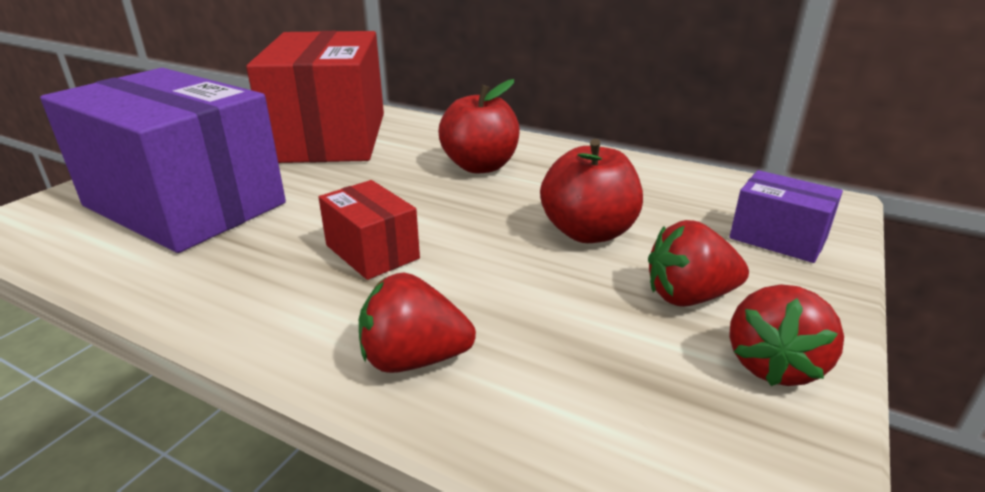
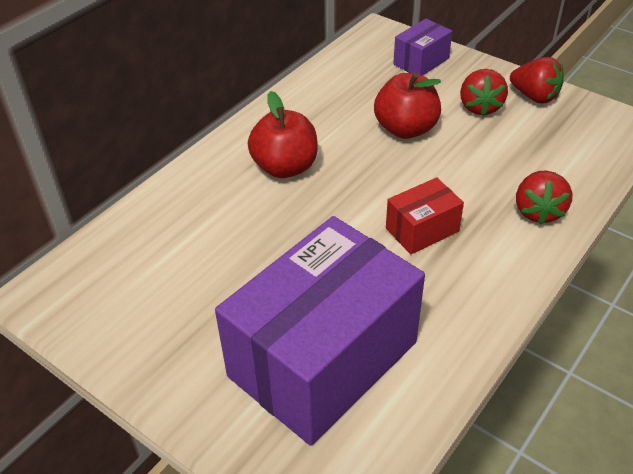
camera: 80 degrees left, 15 degrees up
(330, 137) = (176, 267): red box -> none

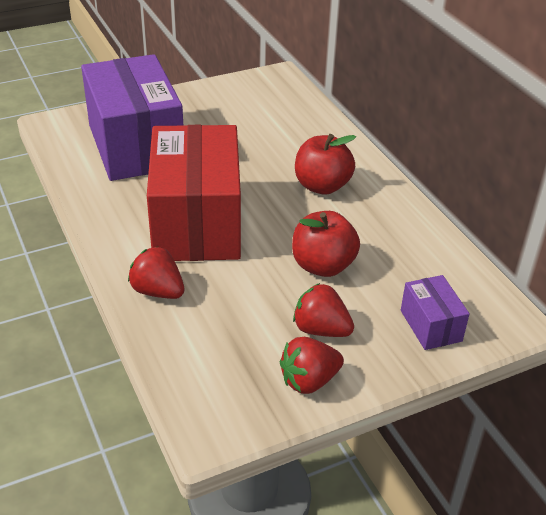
camera: 115 degrees right, 5 degrees down
(422, 230) = (197, 223): red box -> red box, size x2.28

